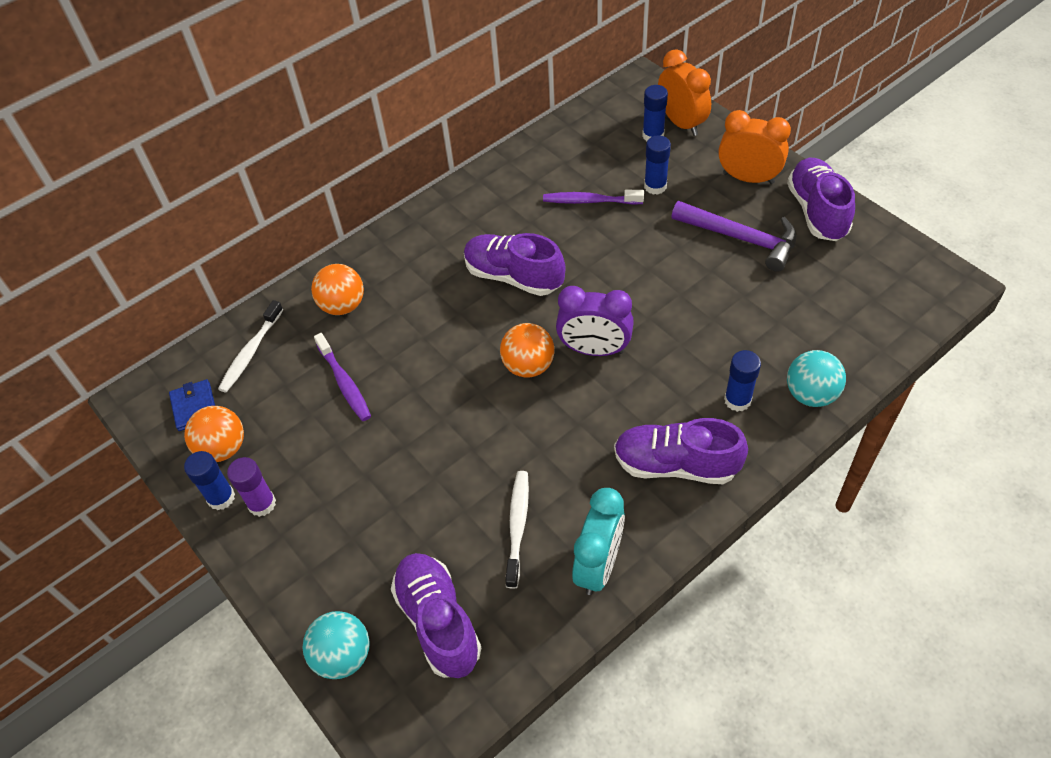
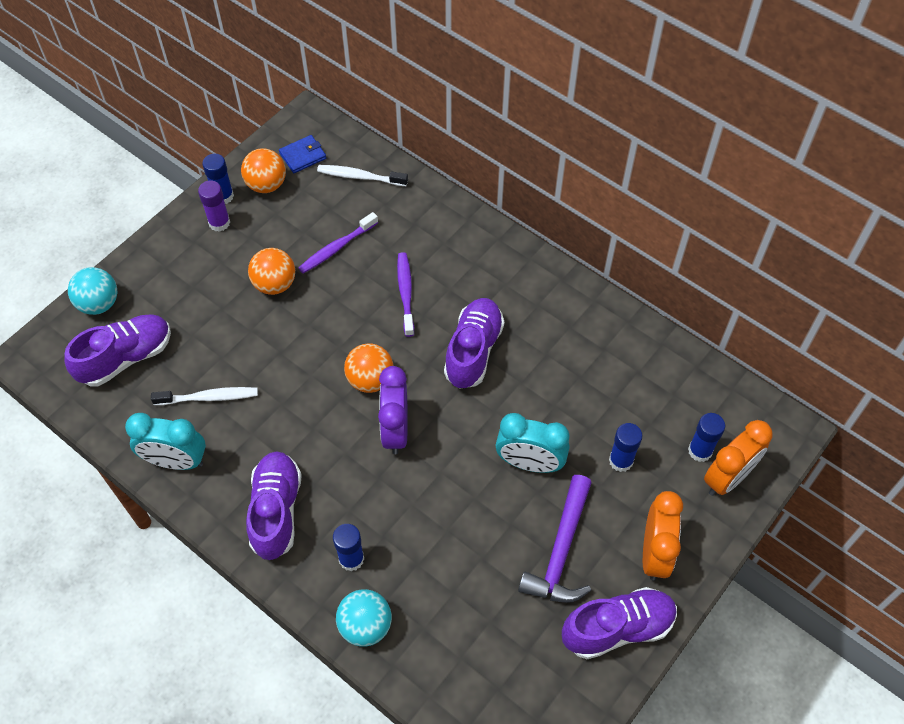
camera: 75 degrees right, 5 degrees up
(343, 305) = (418, 227): orange ball -> orange ball (275, 284)
(590, 201) = (586, 402): purple toothbrush -> purple toothbrush (405, 293)
(648, 249) = (529, 463): none -> turquoise clock

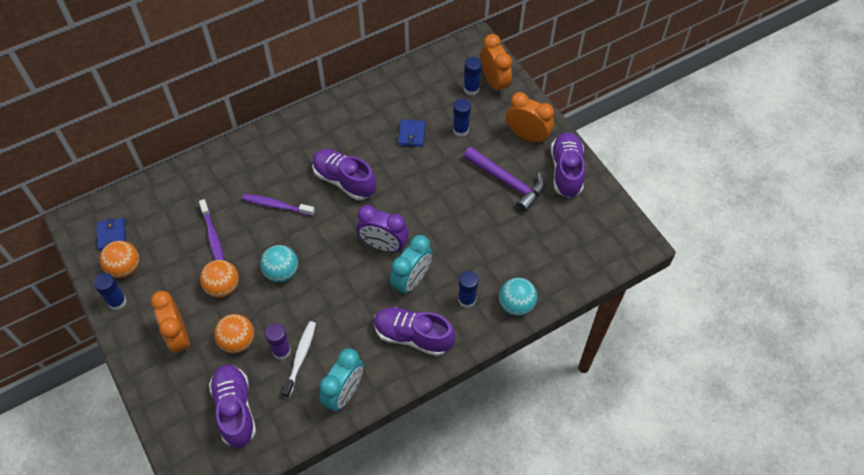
camera: 70 degrees left, 0 degrees up
(99, 304) = (172, 419): turquoise ball -> turquoise ball (281, 272)
(198, 269) = (179, 337): none -> orange clock
(219, 223) = (142, 311): purple glue stick -> purple glue stick (281, 351)
(360, 177) = (156, 203): white toothbrush -> none
(370, 380) = (336, 248): orange ball -> orange ball (237, 341)
(529, 463) = (441, 177): turquoise clock -> turquoise clock (412, 281)
(583, 403) = (412, 134): none -> blue wallet

